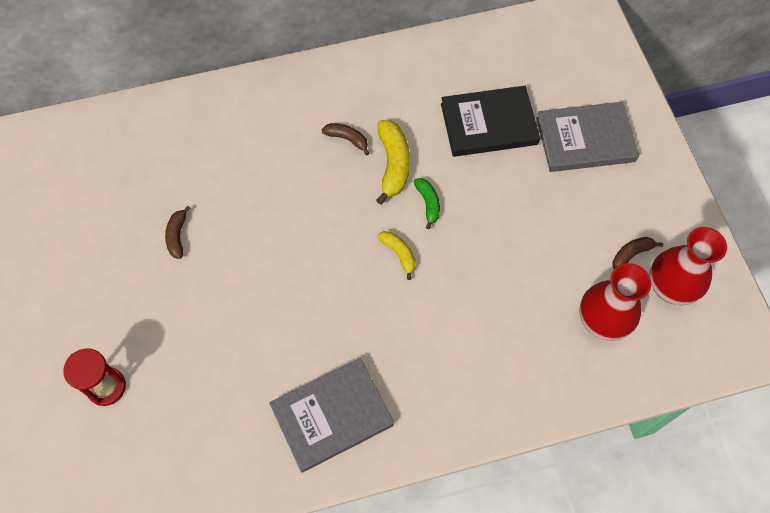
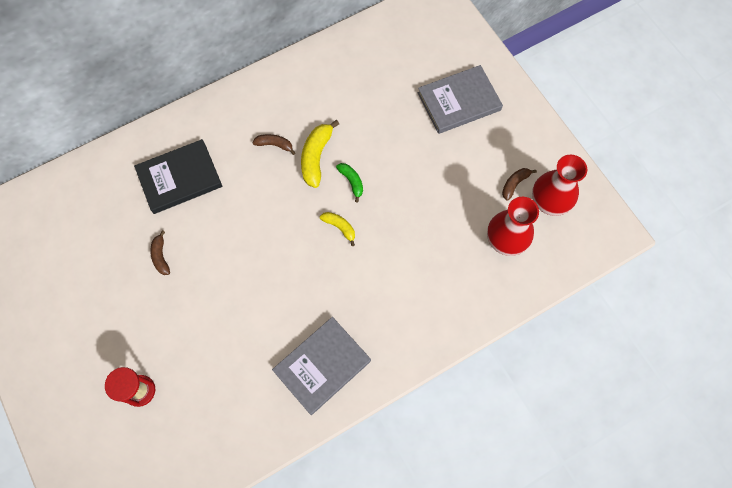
camera: 15 degrees left, 5 degrees up
(393, 164) = (316, 157): yellow banana -> yellow banana turned 150 degrees counterclockwise
(489, 124) = (382, 106): black book -> black book (179, 178)

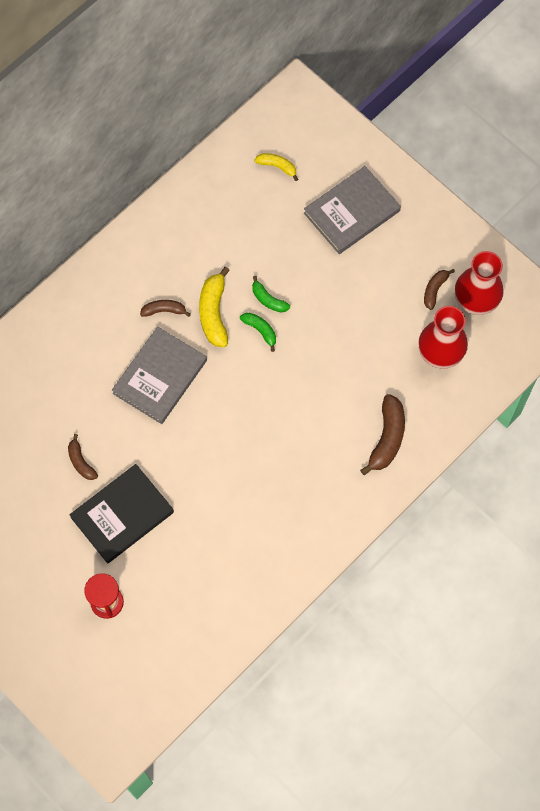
camera: 15 degrees left, 0 degrees up
(179, 178) = (72, 373): black book -> black book (122, 515)
(322, 366) = (286, 529): grey book -> grey book (160, 377)
(340, 227) = (262, 383): yellow banana -> yellow banana (277, 167)
(366, 157) = (268, 299): none -> green banana
(437, 305) = (387, 438): none -> brown banana

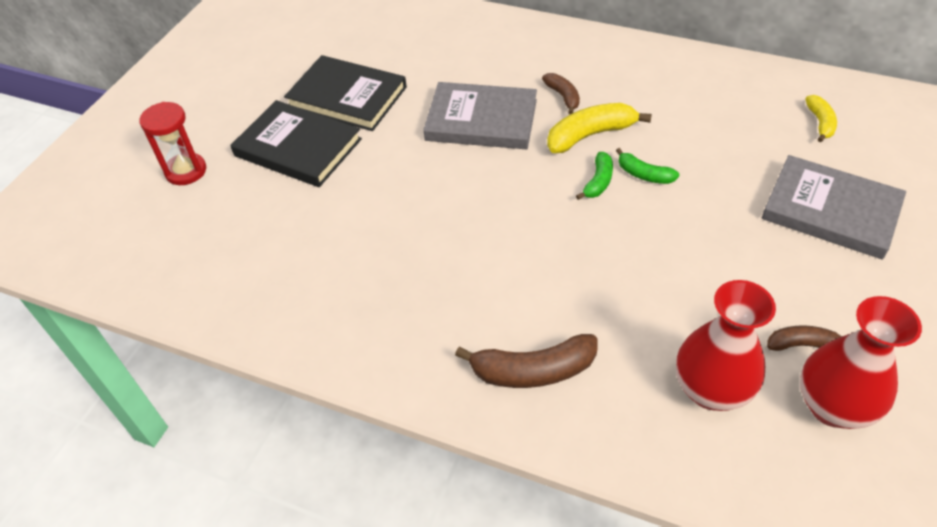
camera: 70 degrees right, 20 degrees down
(81, 462) = (347, 97): brown banana -> black book
(268, 299) = (643, 174): green banana -> green banana turned 75 degrees counterclockwise

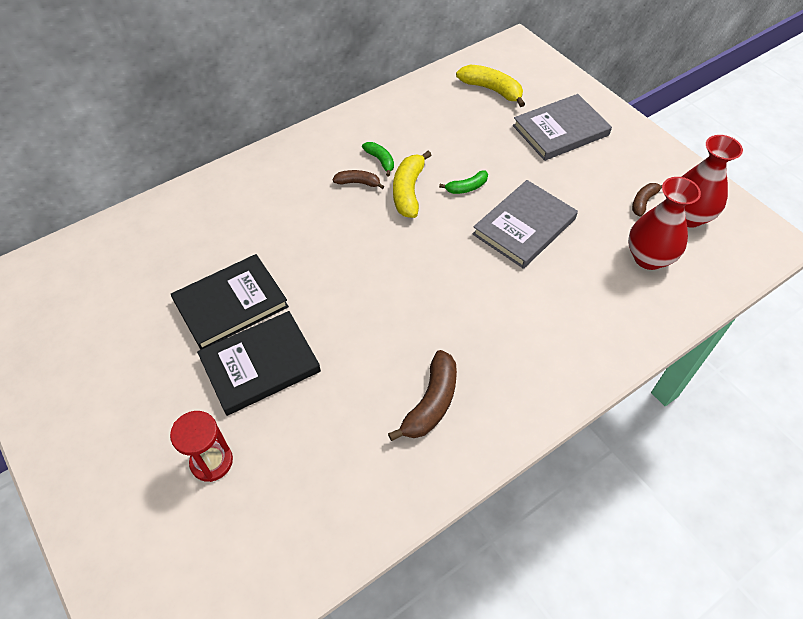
camera: 60 degrees left, 5 degrees up
(481, 120) = (339, 238): grey book -> grey book (524, 226)
(532, 371) = (584, 332): brown banana -> brown banana (431, 403)
(598, 182) = (454, 212): green banana -> green banana (380, 161)
(820, 123) = (492, 90): yellow banana -> yellow banana, size x1.70

